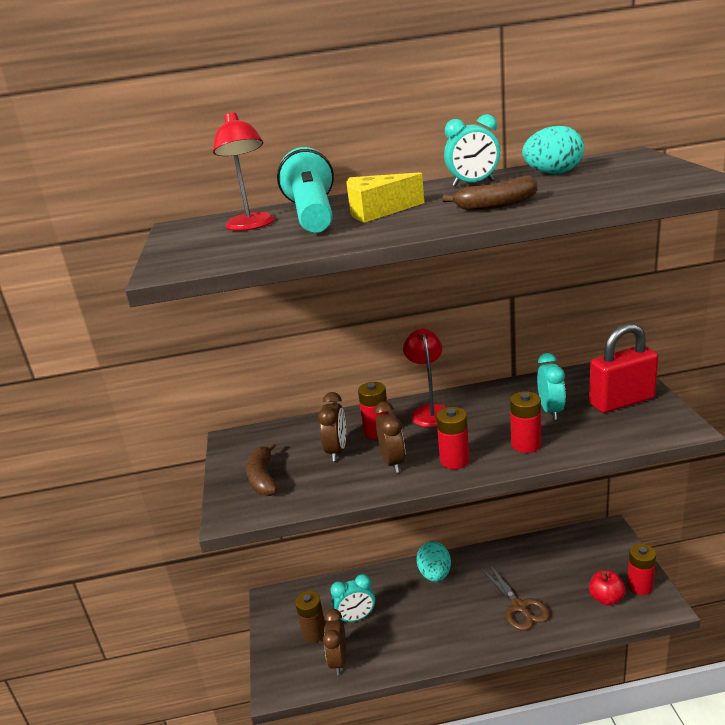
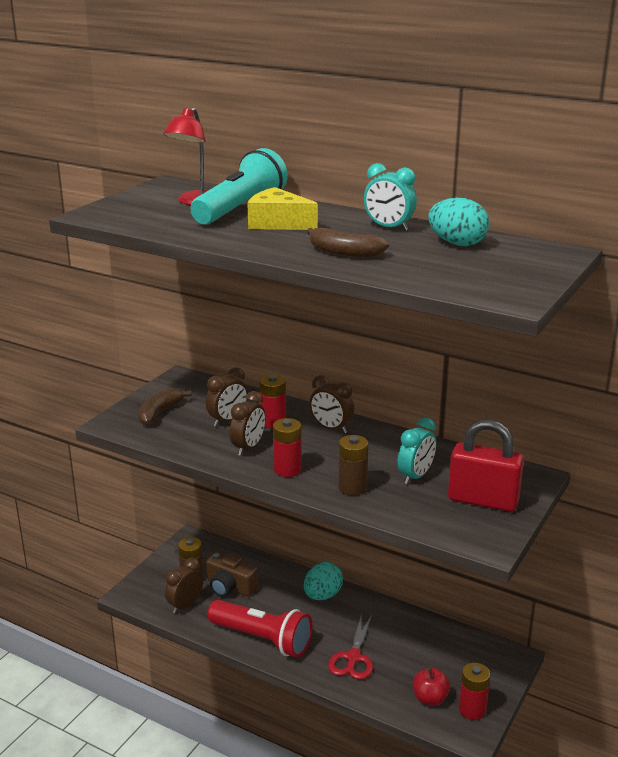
camera: 35 degrees right, 0 degrees up
(356, 618) = (230, 587): turquoise clock -> brown camera
(430, 411) = (331, 428): red lamp -> brown clock
(437, 642) = (262, 639): none -> red flashlight
(519, 607) = (353, 658): brown scissors -> red scissors
(526, 445) = (352, 488): red battery -> brown battery

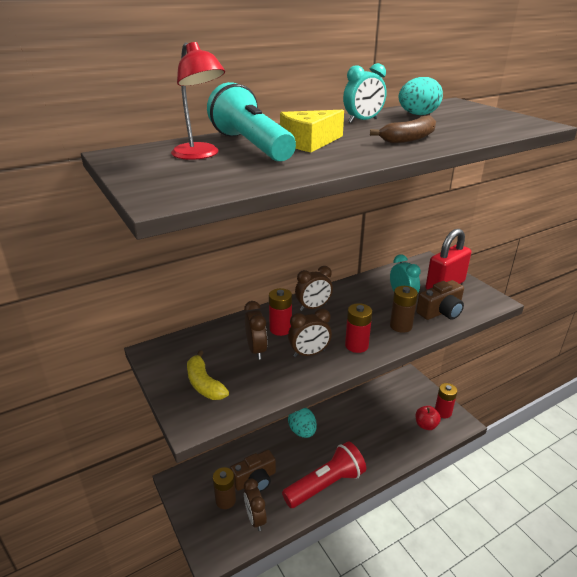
camera: 60 degrees left, 5 degrees up
(159, 413) = (204, 384): brown banana -> yellow banana
(248, 448) = (309, 353): brown clock -> brown clock turned 105 degrees clockwise
(353, 658) = (372, 444): red scissors -> none
(414, 508) = (441, 311): none -> brown camera

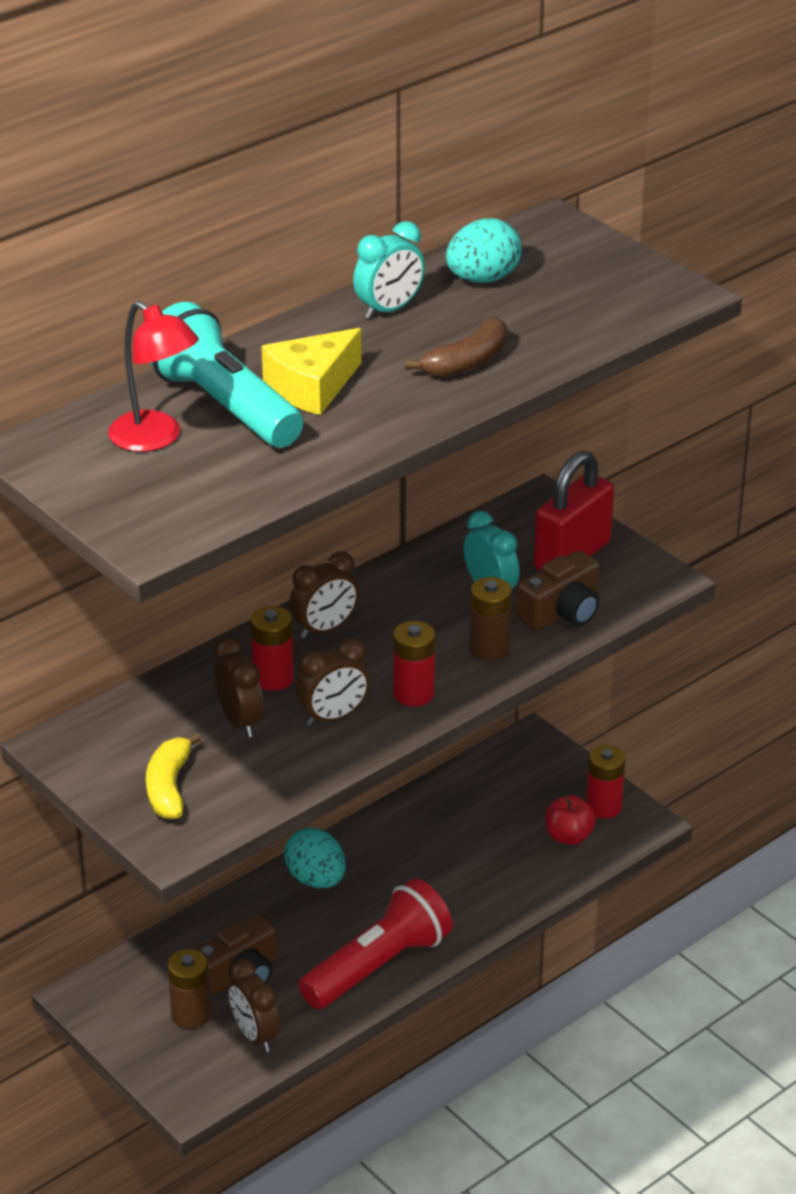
camera: 10 degrees left, 5 degrees up
(204, 384) = (169, 787): yellow banana -> yellow banana turned 45 degrees clockwise

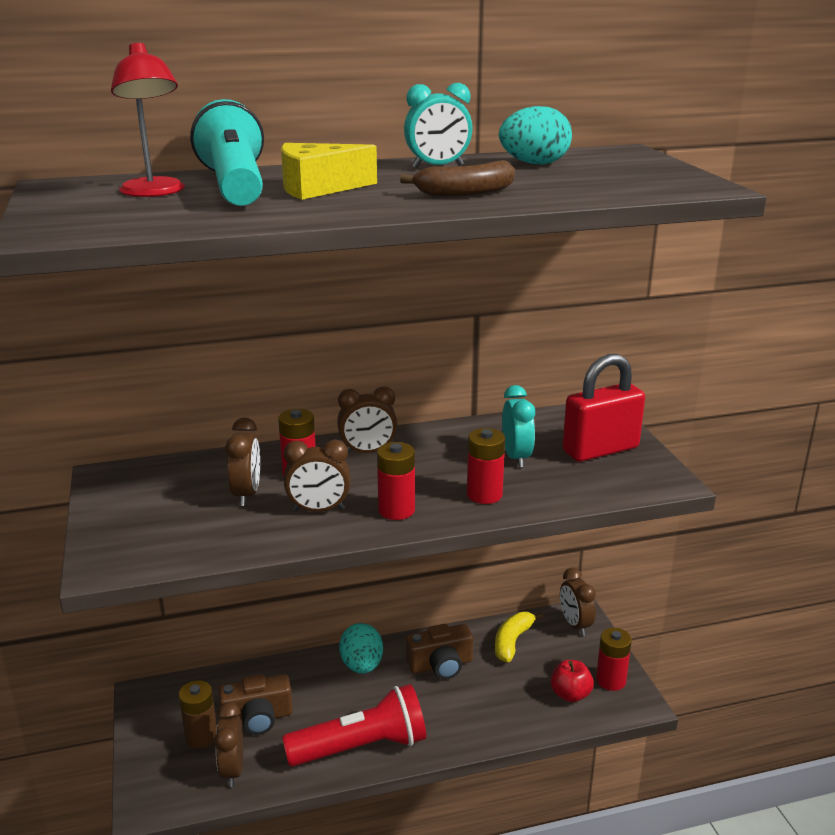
camera: 25 degrees right, 10 degrees down
(169, 787) = (148, 524): yellow banana -> yellow banana (512, 642)
(489, 649) = (484, 495): brown battery -> red battery
(531, 753) = (575, 625): none -> brown clock
(562, 612) = (564, 484): brown camera -> brown camera (440, 665)

